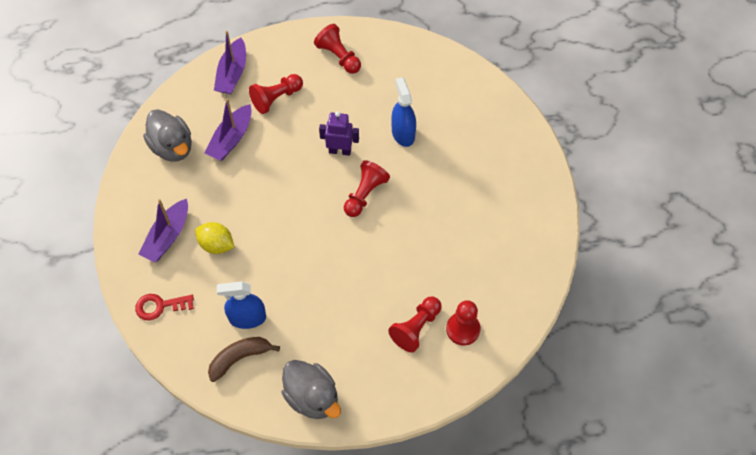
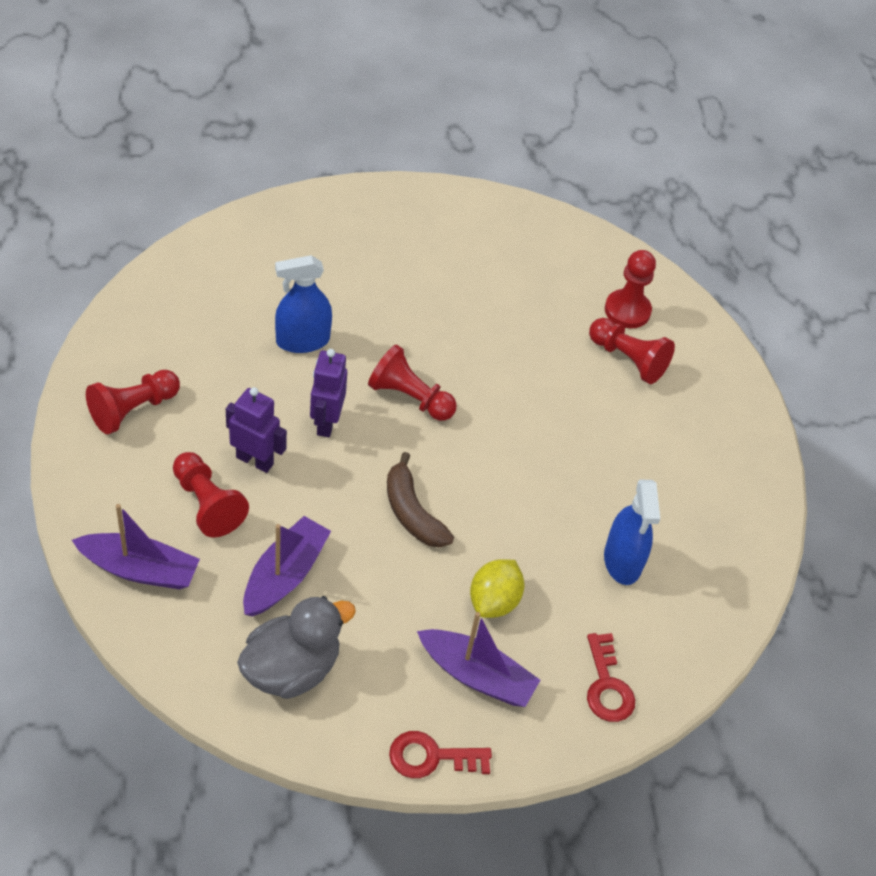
camera: 95 degrees left, 10 degrees down
(118, 215) = (431, 757): none -> red key
(231, 139) = (285, 575): purple boat -> purple boat turned 90 degrees counterclockwise
(239, 358) = (688, 573): brown banana -> brown banana (412, 513)
(308, 117) = (255, 460): none -> purple robot
(312, 397) = (740, 485): grey duck -> none

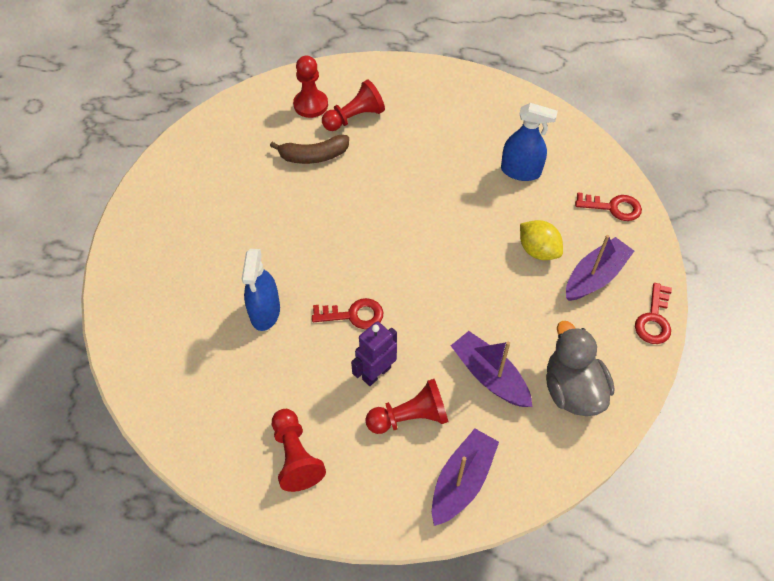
camera: 65 degrees left, 5 degrees up
(326, 422) = (353, 315): purple robot -> red key
(410, 397) = (346, 254): red pawn -> none
(412, 513) = (452, 280): brown banana -> brown banana (314, 156)

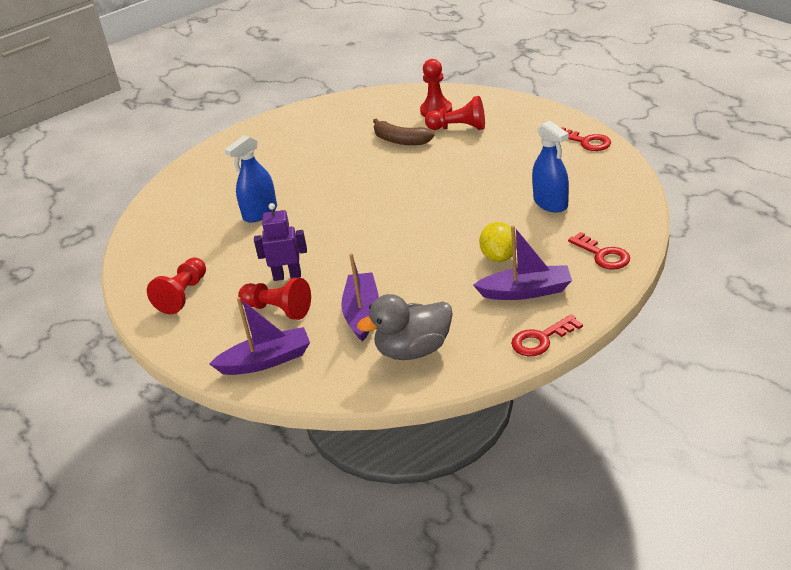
camera: 45 degrees right, 20 degrees down
(353, 315) = (313, 238): red key -> red key (586, 142)
(572, 390) = (413, 350): grey duck -> grey duck turned 135 degrees counterclockwise

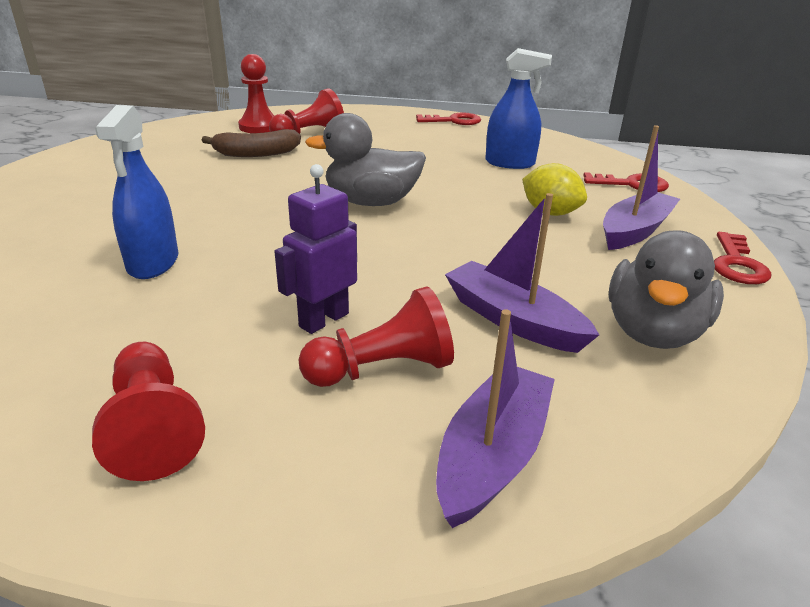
camera: 50 degrees left, 5 degrees down
(408, 208) = (371, 202): none -> grey duck

